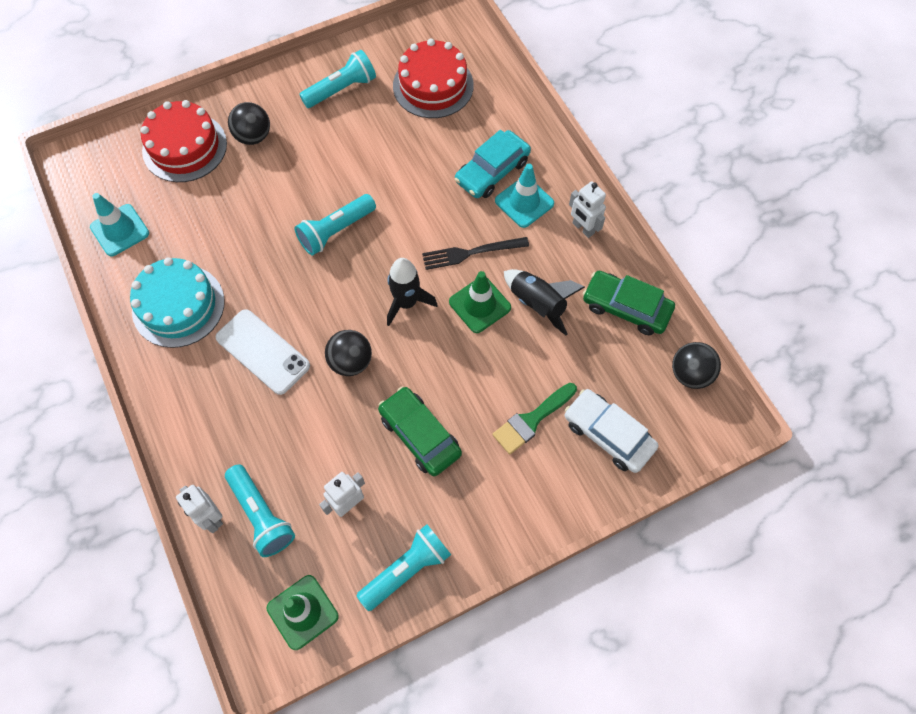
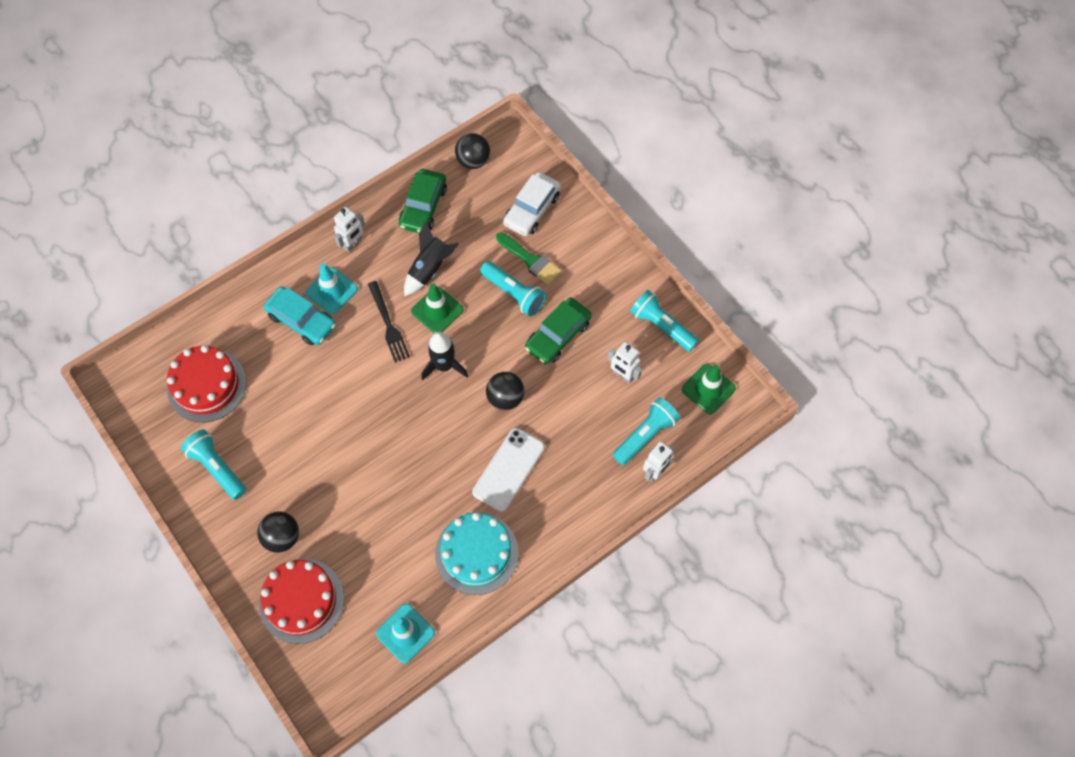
camera: 100 degrees left, 0 degrees up
(336, 231) = (381, 437): turquoise flashlight -> turquoise flashlight (514, 294)

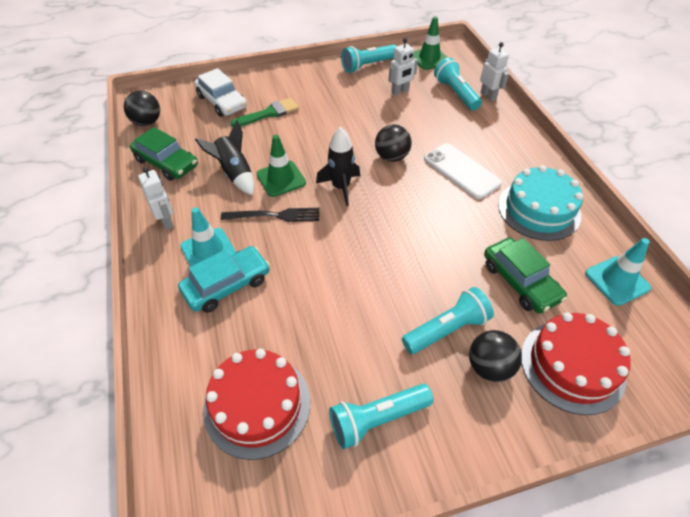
camera: 70 degrees left, 15 degrees down
(514, 294) = (294, 129): turquoise flashlight -> turquoise flashlight (447, 329)
(558, 335) = (347, 115): green car -> green car (520, 281)

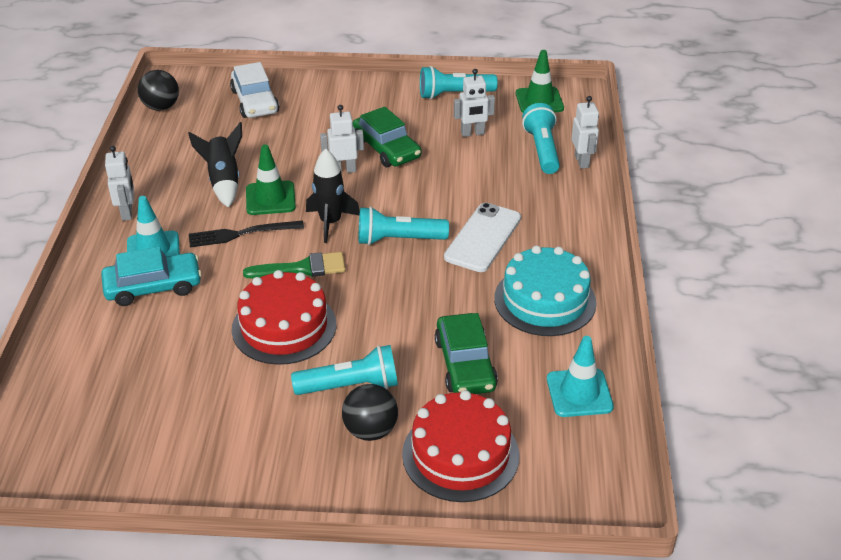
camera: 20 degrees right, 10 degrees down
(166, 163) = (158, 154): green car -> green car (386, 148)
(257, 405) = (122, 396): red cake -> red cake (284, 326)
(269, 113) = (300, 125): green brush -> green brush (302, 268)
(275, 216) = (241, 234): black fork -> black fork turned 150 degrees clockwise
(324, 142) = (343, 170): none -> white robot
(377, 419) = (226, 440): turquoise flashlight -> turquoise flashlight (398, 240)
(391, 157) = (410, 204): black ball -> none
(461, 171) = (483, 238): white phone -> white phone turned 45 degrees clockwise

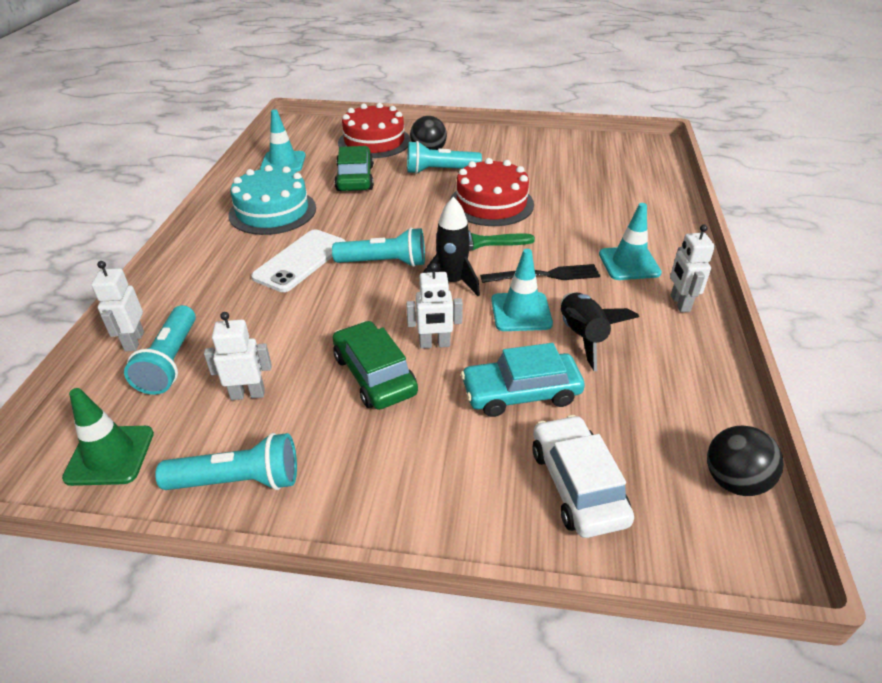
camera: 175 degrees left, 0 degrees up
(153, 287) = (613, 234): turquoise car -> turquoise car (521, 393)
(270, 198) = (521, 312): green traffic cone -> turquoise traffic cone

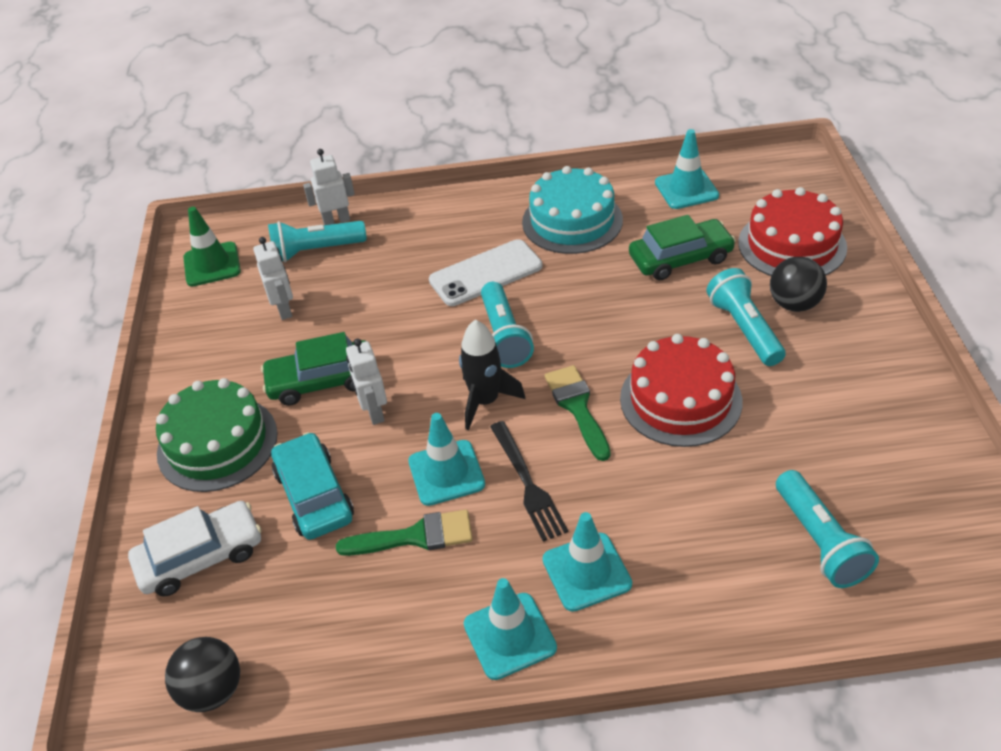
camera: 80 degrees right, 5 degrees up
(239, 480) = (193, 339): turquoise flashlight -> turquoise flashlight (820, 541)
(300, 261) = (485, 273): white phone -> white phone turned 45 degrees counterclockwise
(374, 375) = (321, 381): green car -> green car turned 150 degrees counterclockwise
(424, 463) = (217, 443): none -> green cake
(582, 336) = (415, 536): black rocket -> green brush
(679, 303) = (509, 636): white robot -> turquoise traffic cone

